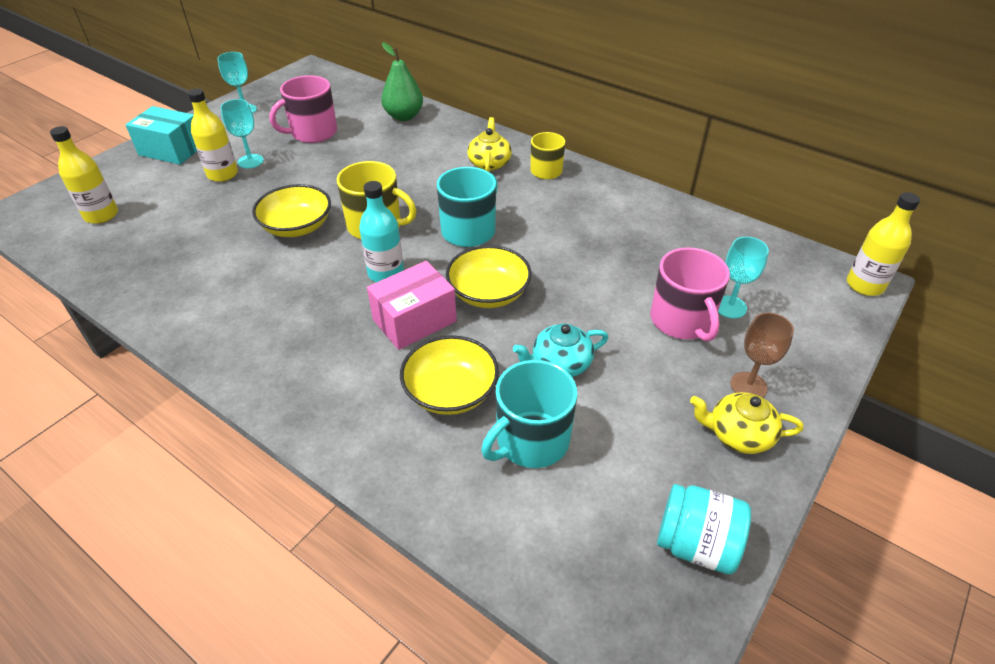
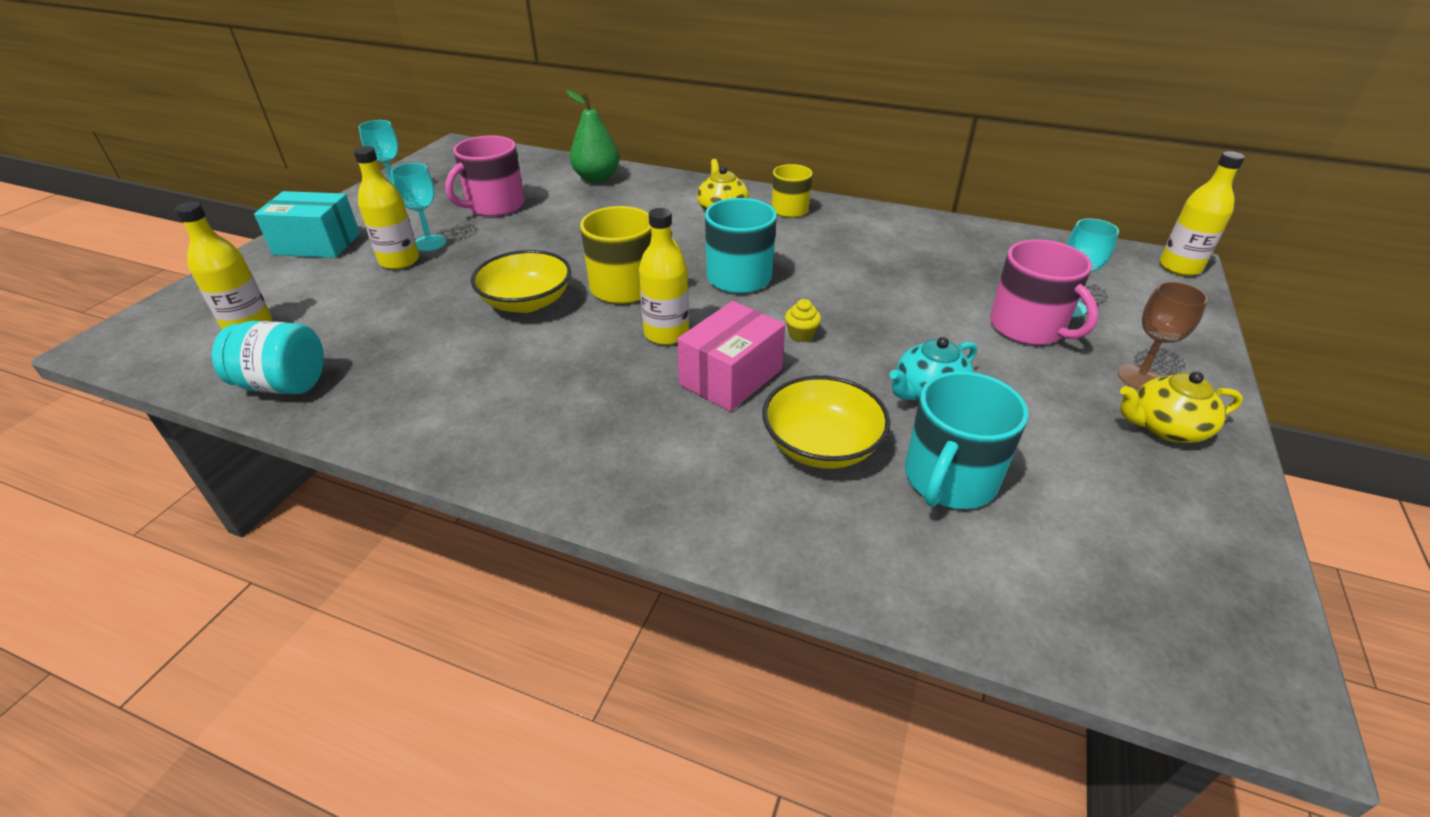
camera: 15 degrees left, 5 degrees down
(386, 273) = (666, 333): turquoise bottle -> yellow bottle
(488, 293) = (801, 335): yellow bowl -> yellow cupcake
(696, 544) = (1206, 551): turquoise jar -> turquoise jar (284, 384)

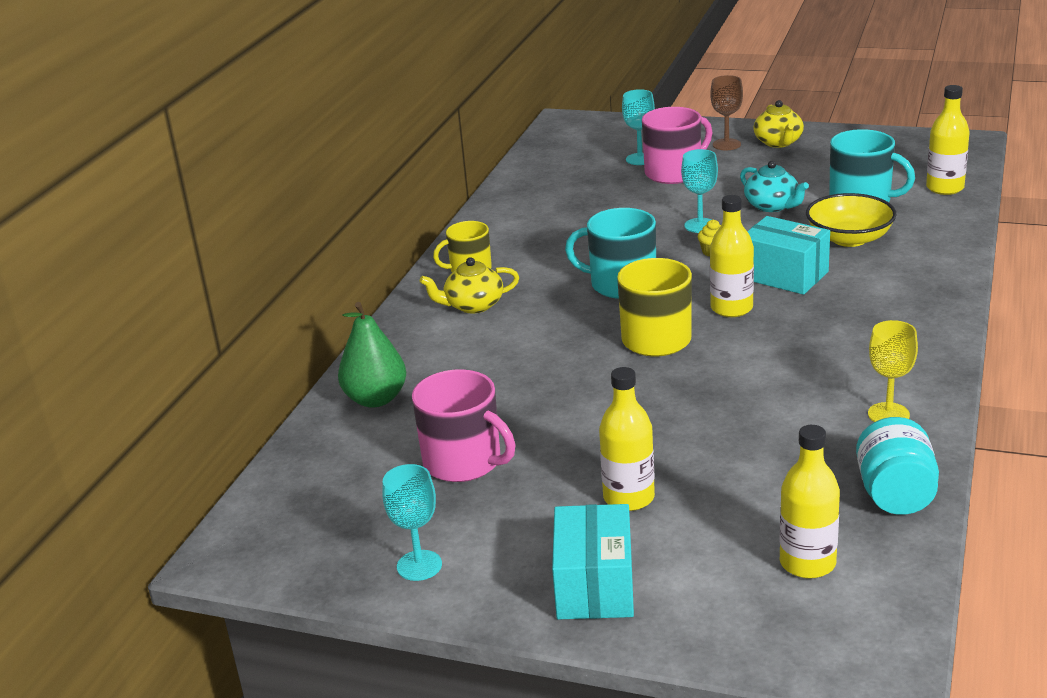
camera: 90 degrees left, 10 degrees down
(407, 404) = (888, 414): none -> yellow goblet
(430, 243) = (578, 487): turquoise goblet -> turquoise goblet (700, 225)
(527, 302) = (699, 388): yellow bowl -> none
(731, 377) = (784, 275): pink box -> turquoise box
(1179, 267) = (569, 120): yellow bottle -> yellow bottle (945, 188)

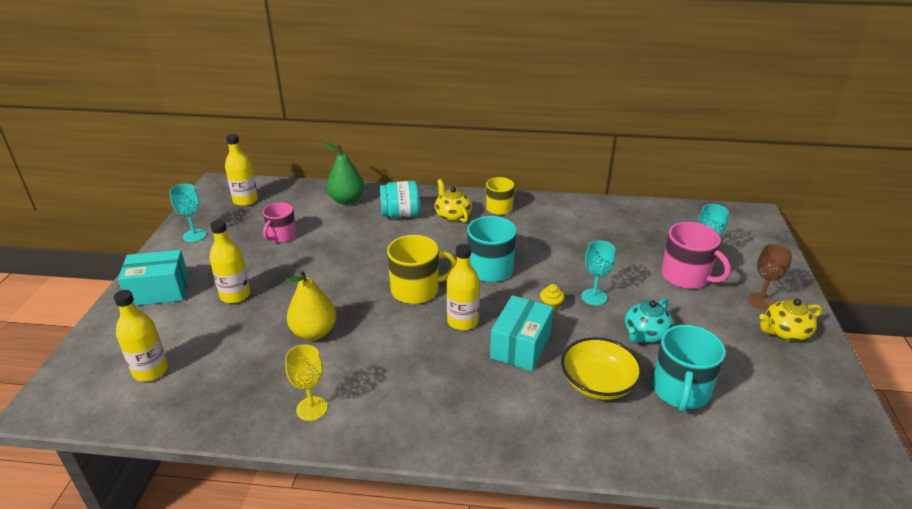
camera: 75 degrees right, 5 degrees up
(464, 462) = (281, 236): pink mug -> pink mug, size x0.66
(736, 418) = (314, 332): none -> yellow pear
(895, 495) = (210, 412): turquoise jar -> turquoise jar (400, 214)
(945, 188) = (739, 455): yellow bottle -> yellow bottle (245, 200)

